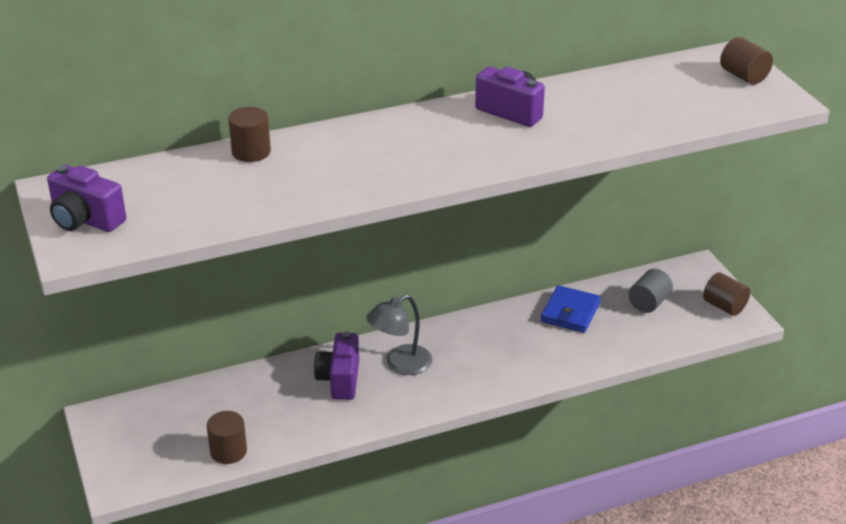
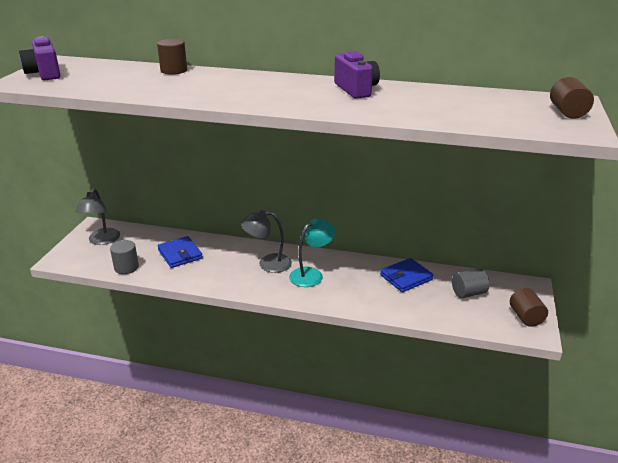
camera: 35 degrees right, 5 degrees down
(140, 431) = (102, 240): none -> grey lamp
(228, 451) = (126, 267): brown cylinder -> grey cylinder
(276, 402) = (180, 254): none -> blue wallet
(340, 379) = (226, 257): purple camera -> none
(466, 355) = (311, 274): none -> turquoise lamp

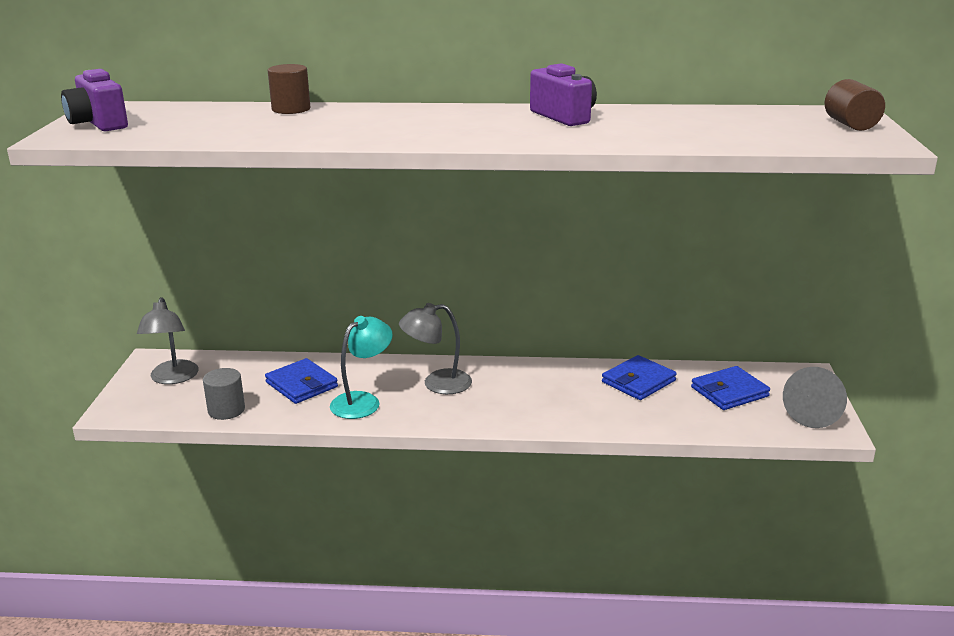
camera: 10 degrees left, 5 degrees down
(311, 274) = (505, 391): turquoise lamp -> turquoise lamp (363, 401)
(468, 293) = (729, 392): grey cylinder -> blue wallet
(526, 317) = (814, 413): brown cylinder -> grey cone

